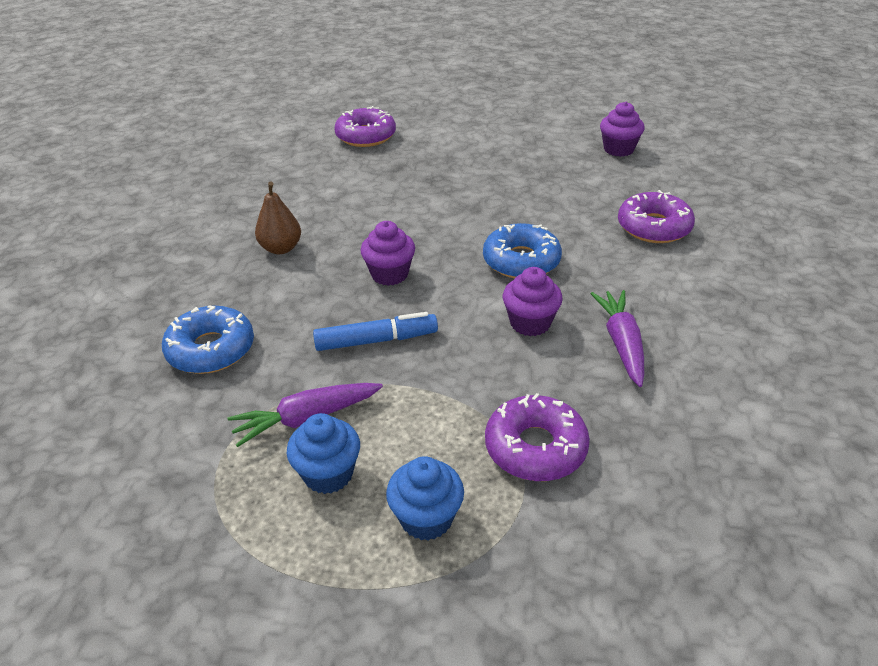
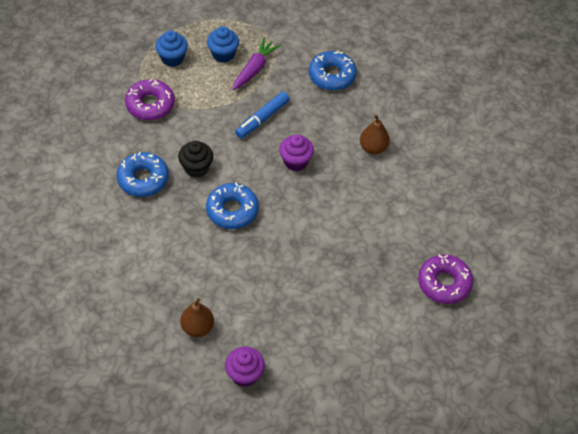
camera: 140 degrees right, 15 degrees up
(530, 323) = (196, 168): purple cupcake -> black cupcake
(621, 343) = (143, 179): purple carrot -> blue donut
(644, 189) = (197, 327): none -> brown pear
(654, 227) = (171, 286): purple donut -> none

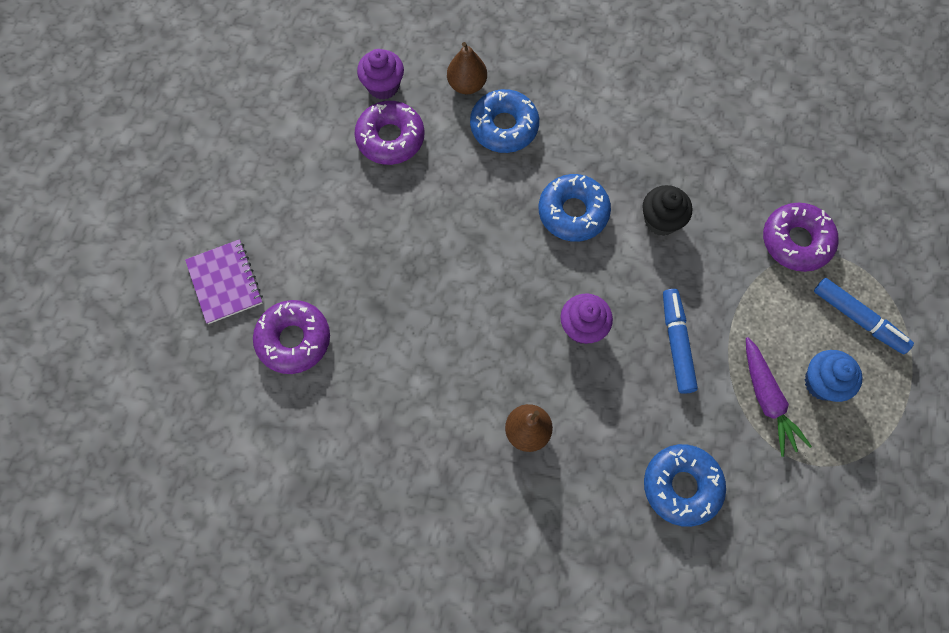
camera: 135 degrees right, 15 degrees up
(143, 179) = (689, 161): blue donut -> blue donut (504, 127)
(172, 58) = (858, 319): blue cupcake -> blue marker
(277, 339) = (390, 138): none -> purple donut
(454, 346) = (225, 282): none -> purple notebook

